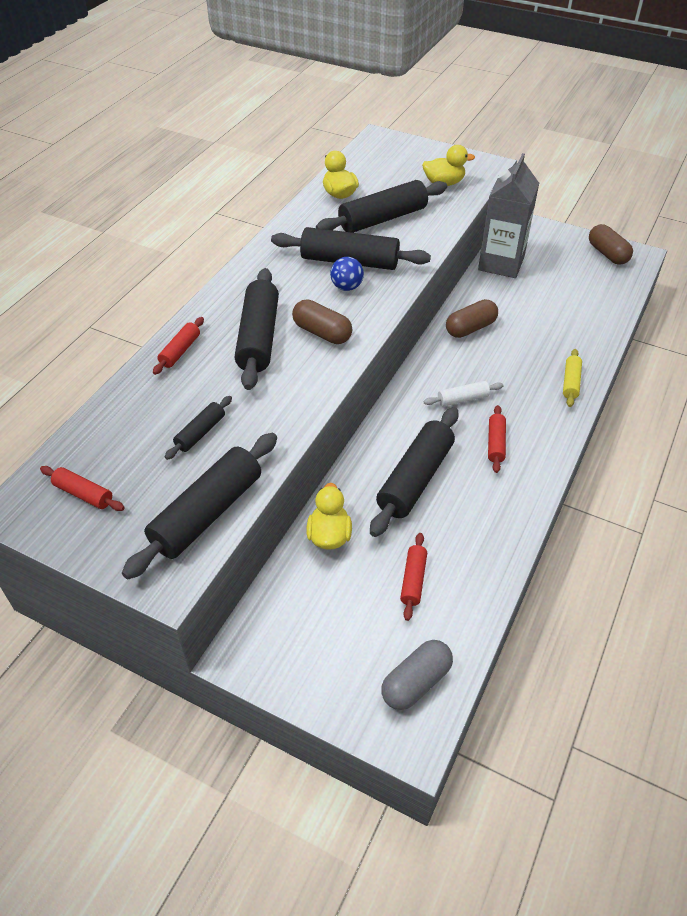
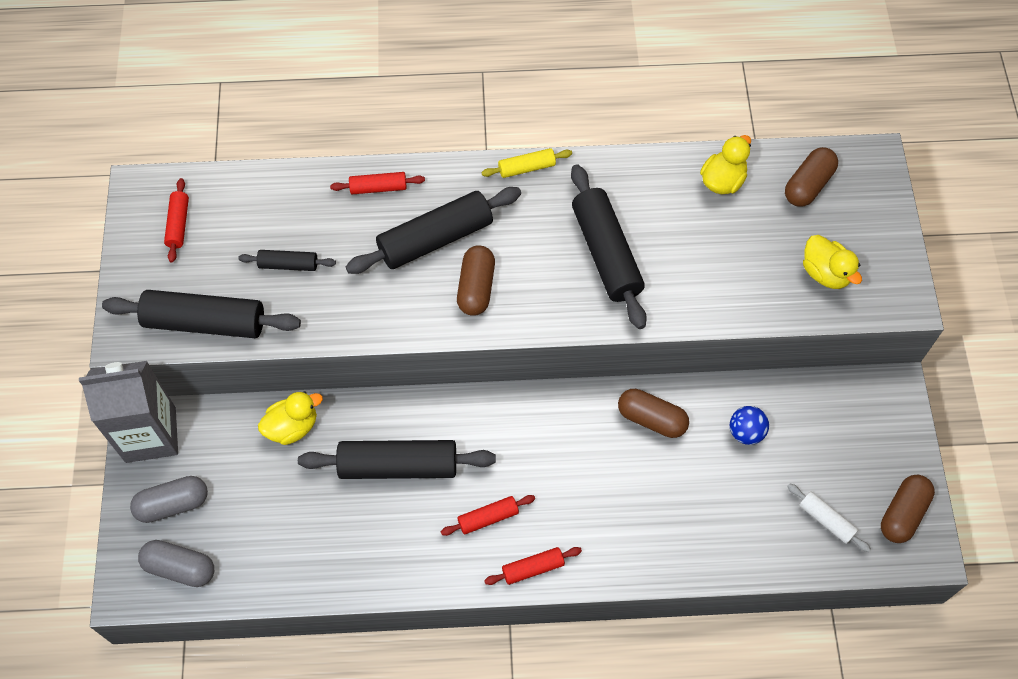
camera: 60 degrees right, 15 degrees up
(345, 662) = (173, 504): none -> grey capsule
(346, 287) = (561, 272): blue ball -> blue ball (745, 432)
(374, 165) = (808, 185): none -> brown capsule
(383, 219) = (705, 246): black rolling pin -> none
(413, 580) = (280, 518): red rolling pin -> red rolling pin (533, 568)
(462, 399) = (533, 460): white rolling pin -> white rolling pin (826, 520)
(501, 263) = (794, 401): grey carton -> grey carton (150, 435)
(571, 382) = (627, 557): yellow rolling pin -> yellow rolling pin (526, 168)

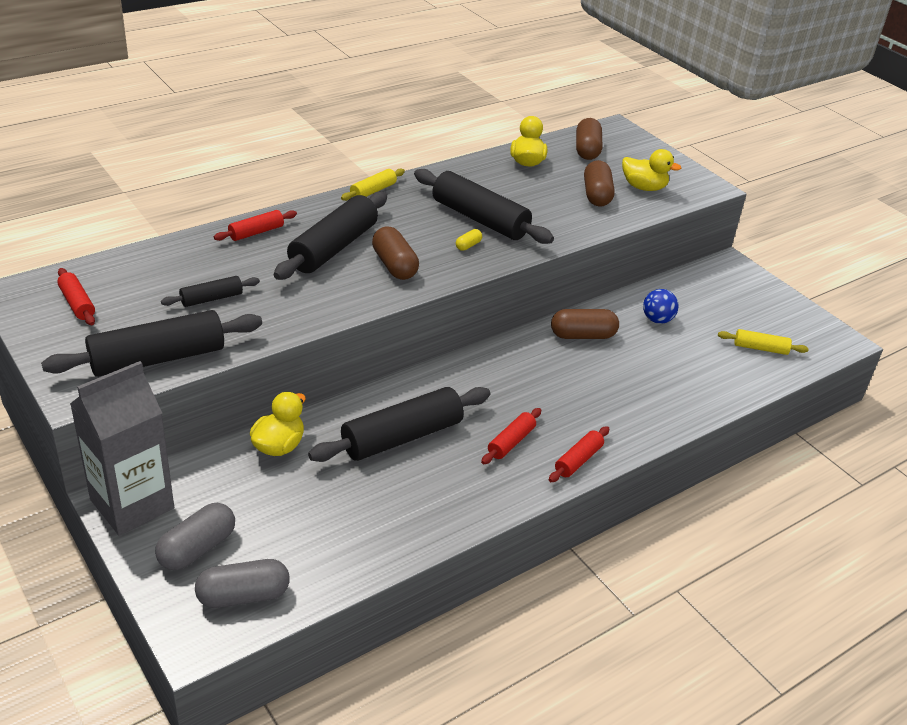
camera: 35 degrees left, 25 degrees down
(566, 288) = (468, 245): none -> yellow capsule
(826, 520) = (760, 348): white rolling pin -> yellow rolling pin
(903, 513) = (804, 326): brown capsule -> brown capsule (596, 195)

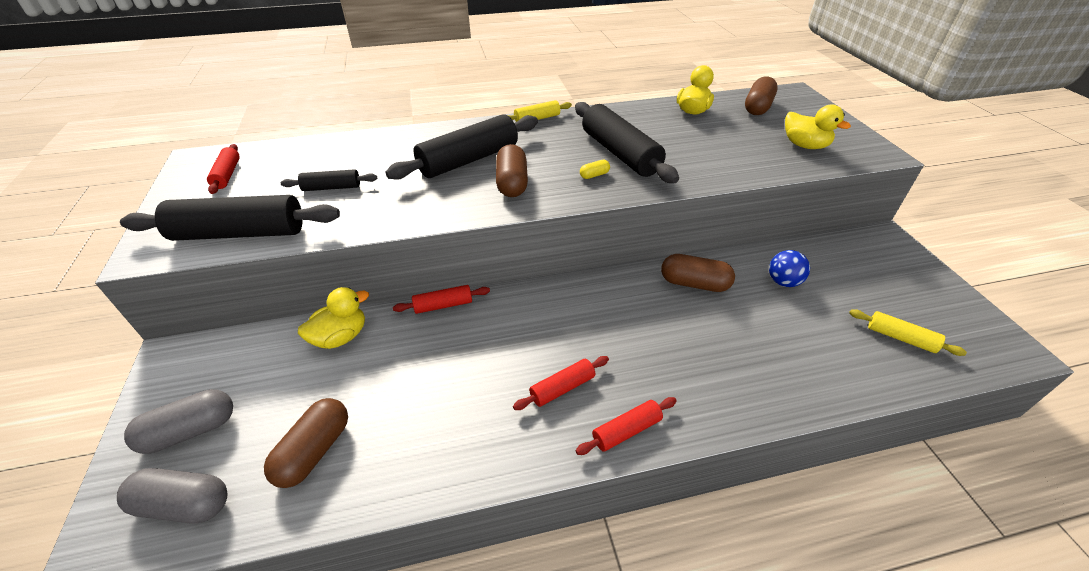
camera: 25 degrees right, 5 degrees up
(132, 504) = (179, 365): grey carton -> none
(256, 232) = (415, 139): red rolling pin -> red rolling pin (443, 305)
(402, 437) = (456, 355): black rolling pin -> none
(596, 195) = (750, 146): brown capsule -> brown capsule (314, 451)

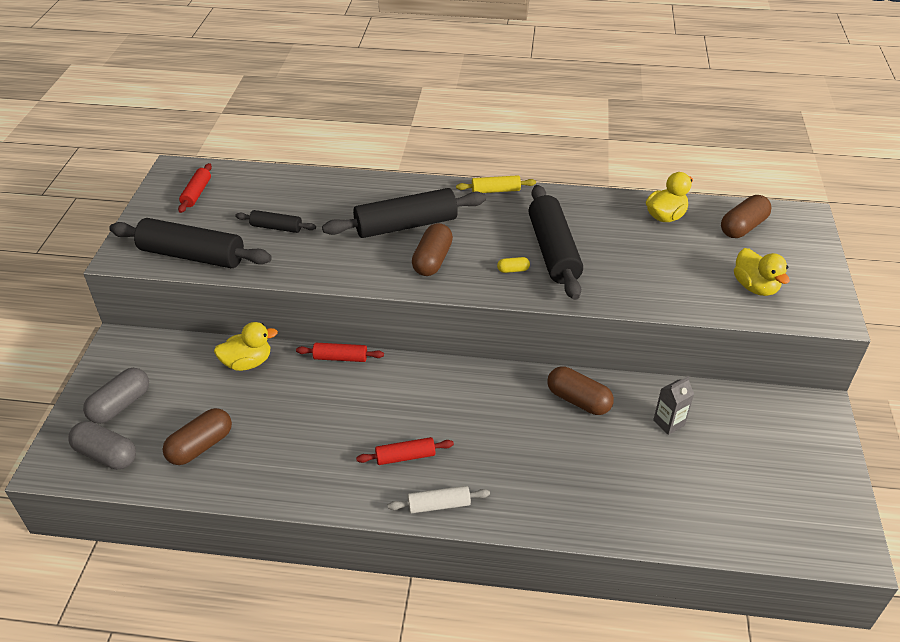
camera: 20 degrees right, 0 degrees up
(190, 431) = (120, 405): grey capsule -> grey capsule turned 45 degrees counterclockwise
(626, 431) = (439, 505): red rolling pin -> white rolling pin
(783, 282) = (668, 423): blue ball -> grey carton
(900, 338) = (744, 507): yellow rolling pin -> none

